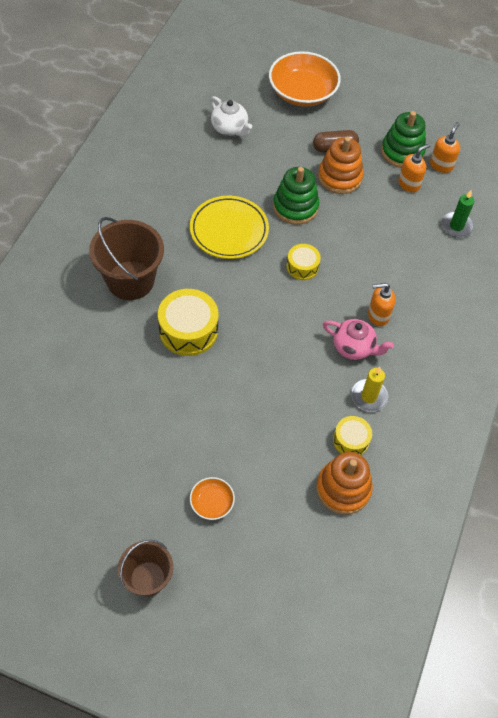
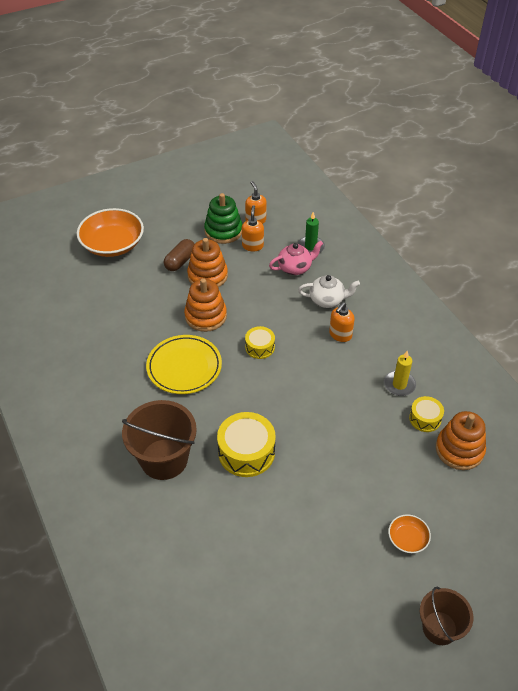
camera: 45 degrees left, 10 degrees down
(230, 128) = (95, 304): white teapot -> white teapot (327, 300)
(295, 207) = (205, 316): green stacking toy -> orange stacking toy
(354, 347) = (353, 365): pink teapot -> pink teapot (295, 268)

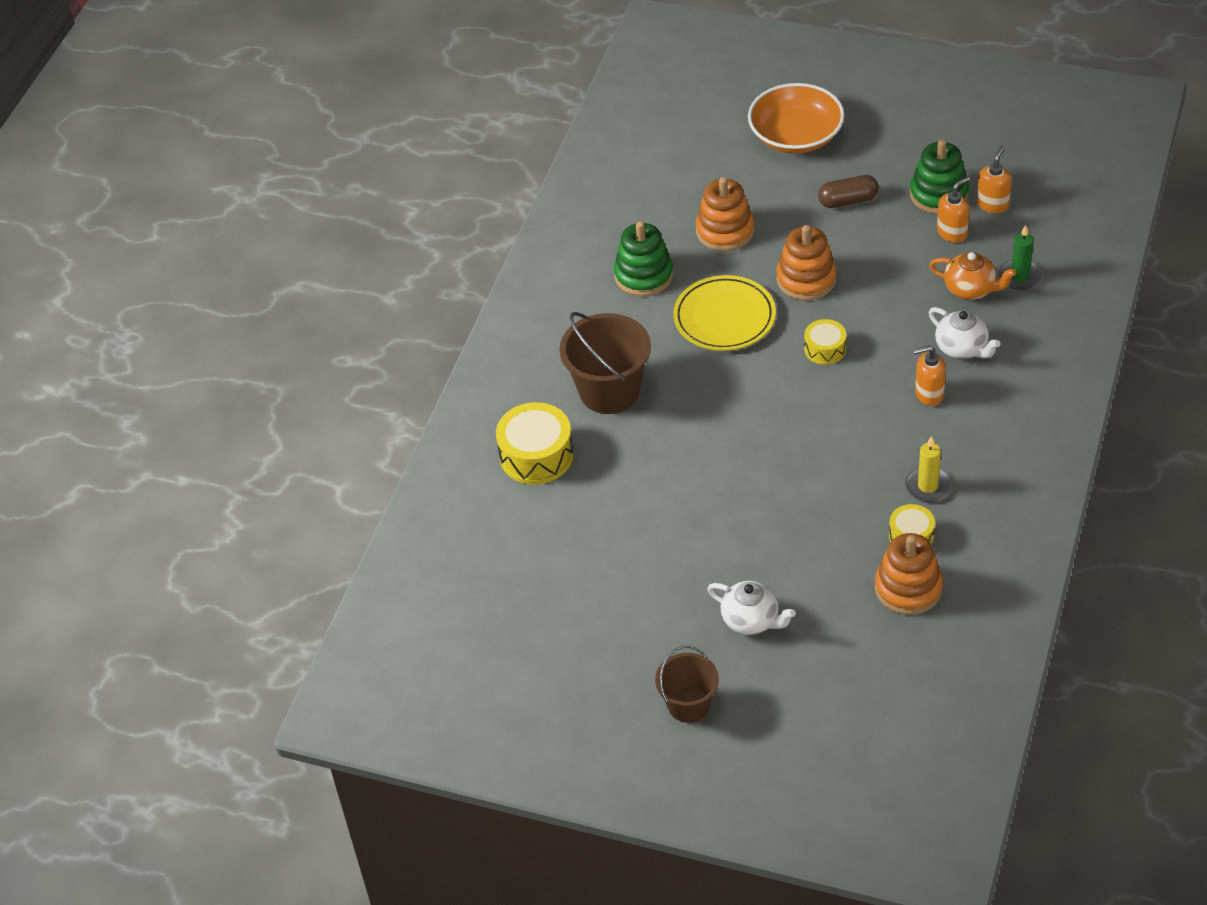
camera: 50 degrees right, 0 degrees up
(108, 374) = (643, 275): none -> green stacking toy
(207, 276) = (859, 236): orange stacking toy -> orange stacking toy (725, 231)
(246, 452) = (692, 439): yellow drum -> yellow drum (536, 455)
(295, 268) = (970, 289): pink teapot -> orange teapot
(407, 539) = (751, 620): orange bowl -> white teapot

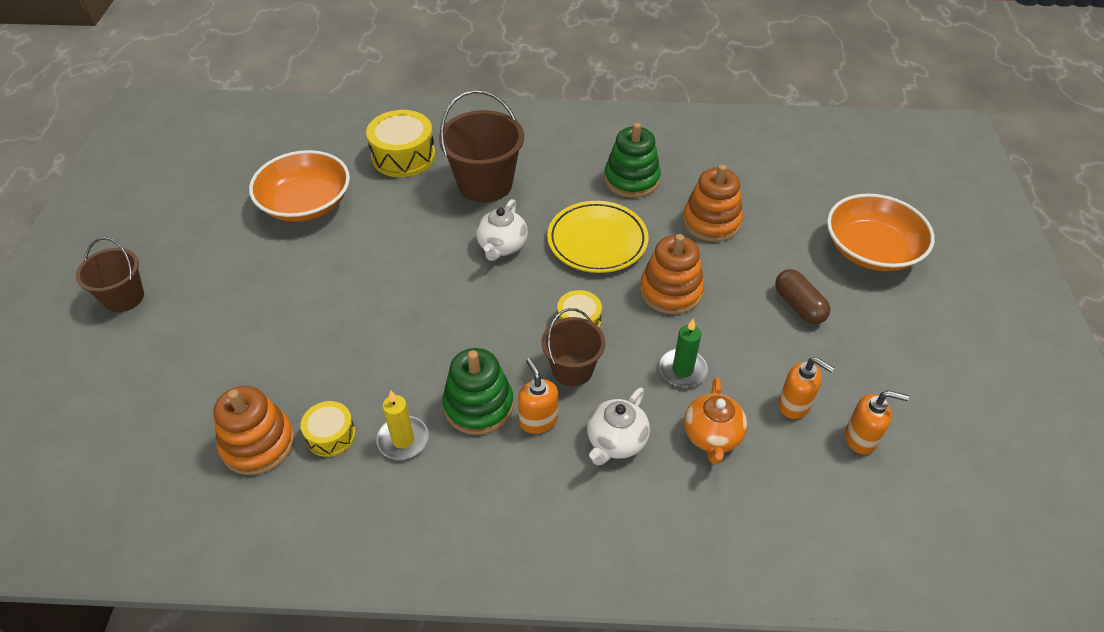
camera: 70 degrees right, 0 degrees up
(588, 546) = (306, 203): none -> orange bowl
(751, 620) = (220, 324): white teapot -> white teapot (502, 246)
(879, 363) = (572, 369): none -> brown bucket
(938, 194) = (849, 383): green stacking toy -> green stacking toy (478, 405)
(1020, 276) = (753, 484): green candle -> green candle (682, 370)

